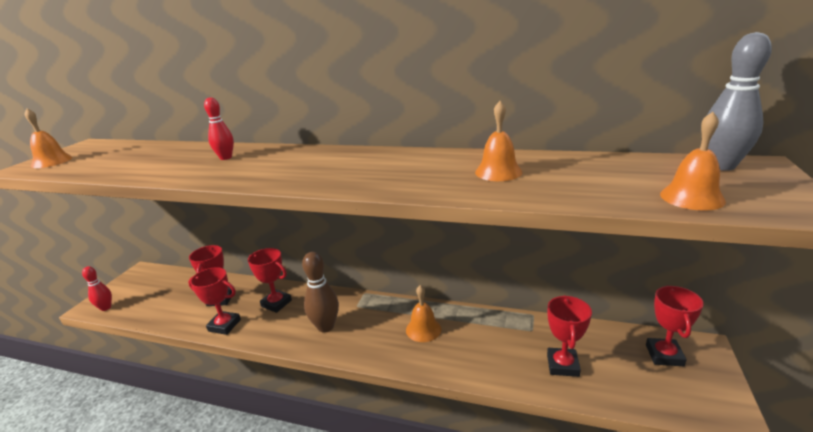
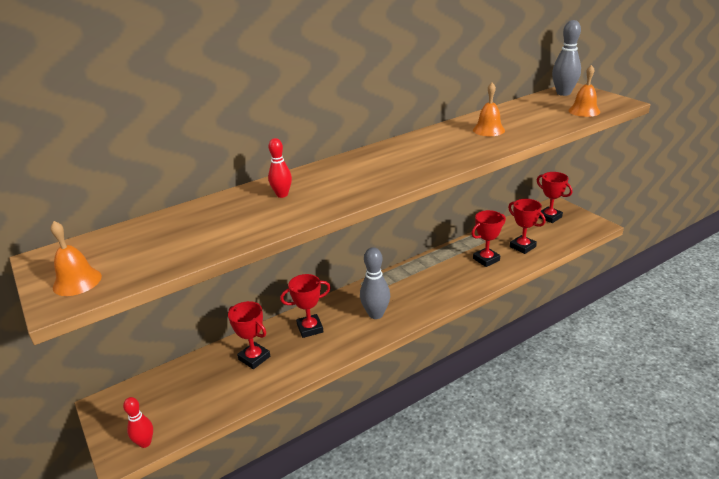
camera: 50 degrees left, 5 degrees up
(224, 325) = (300, 365): red trophy -> red trophy (486, 259)
(325, 326) = (376, 314): brown bowling pin -> grey bowling pin
(423, 329) = (435, 276): orange bell -> none

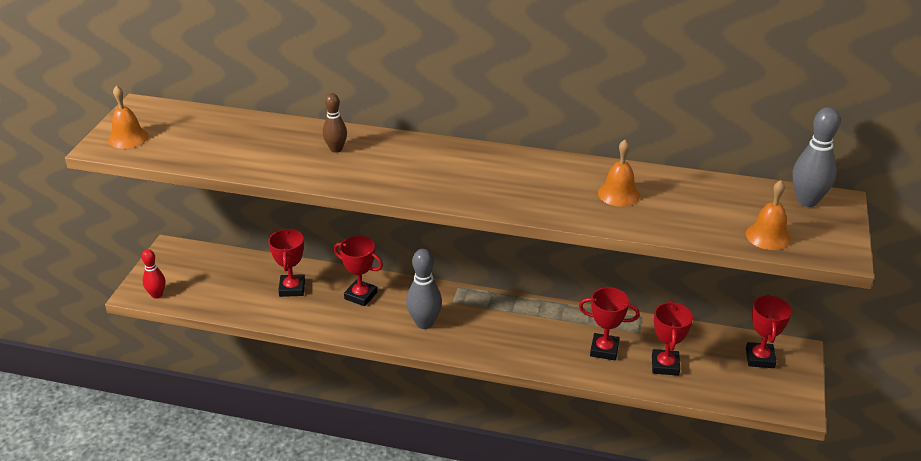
camera: 45 degrees right, 5 degrees up
(282, 195) = (336, 149): red bowling pin -> brown bowling pin

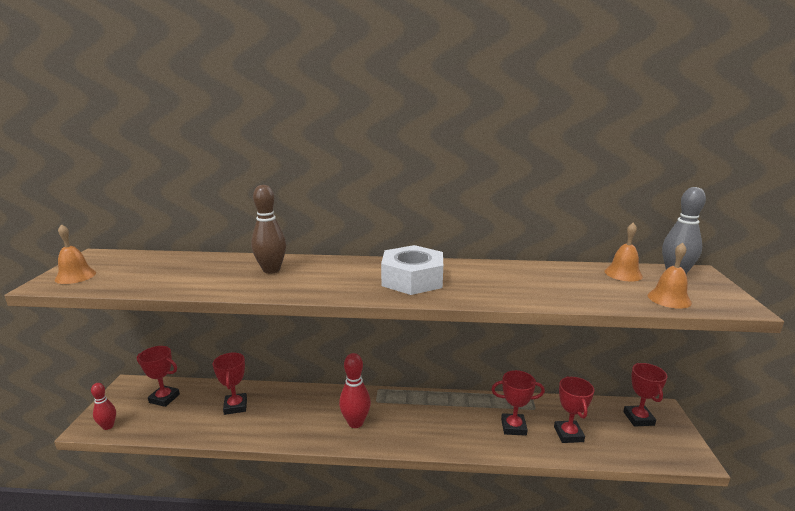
camera: 10 degrees left, 15 degrees down
(336, 149) = (271, 270): brown bowling pin -> brown bowling pin, size x1.57
(360, 296) = (296, 405): red trophy -> red trophy (164, 398)
(424, 323) = (355, 423): grey bowling pin -> red bowling pin
(491, 179) = (412, 279): none -> white nut
(618, 194) = (525, 281): orange bell -> orange bell (623, 273)

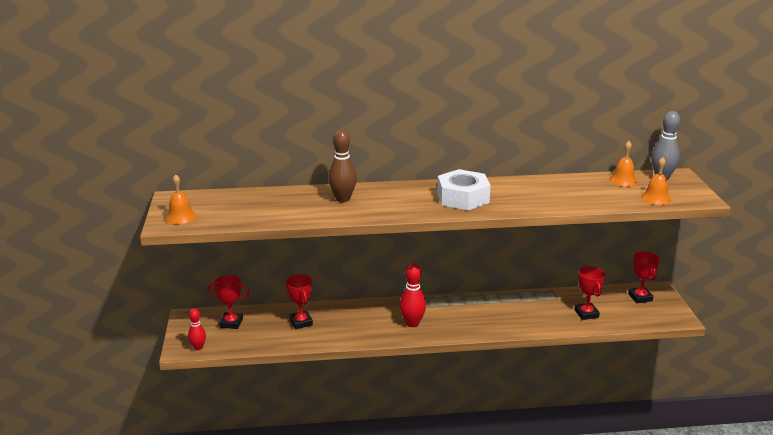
camera: 10 degrees left, 5 degrees up
(513, 427) = (542, 313): red trophy -> none

